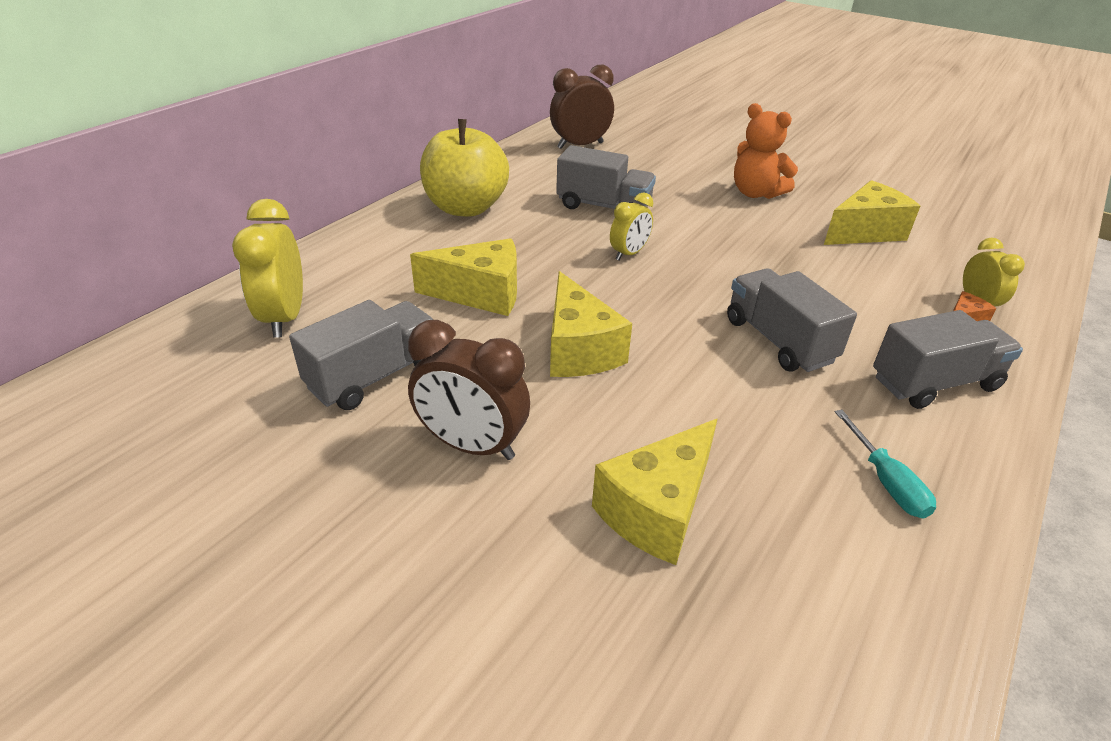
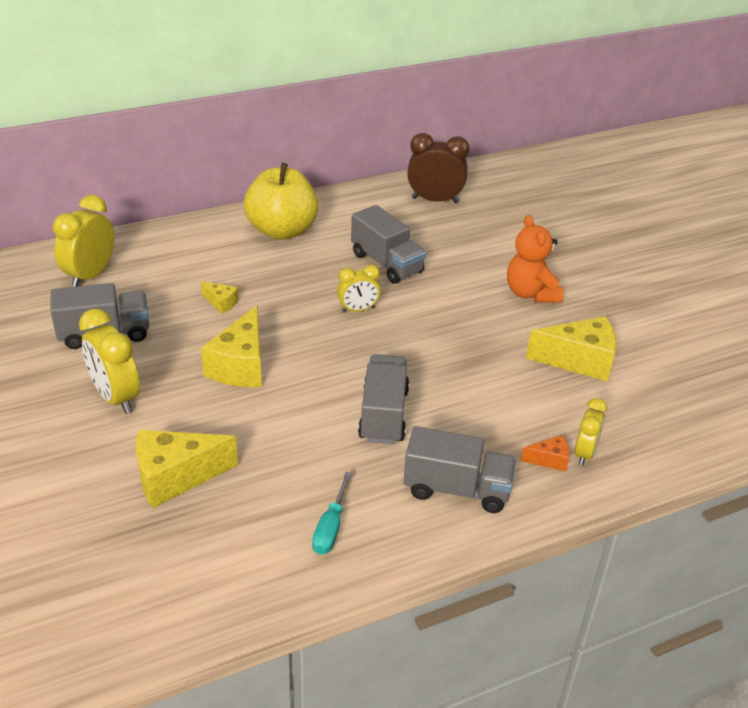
camera: 30 degrees right, 0 degrees up
(472, 446) = (116, 397): brown clock -> yellow clock
(481, 294) = (221, 303): yellow cheese -> yellow cheese, size x0.49

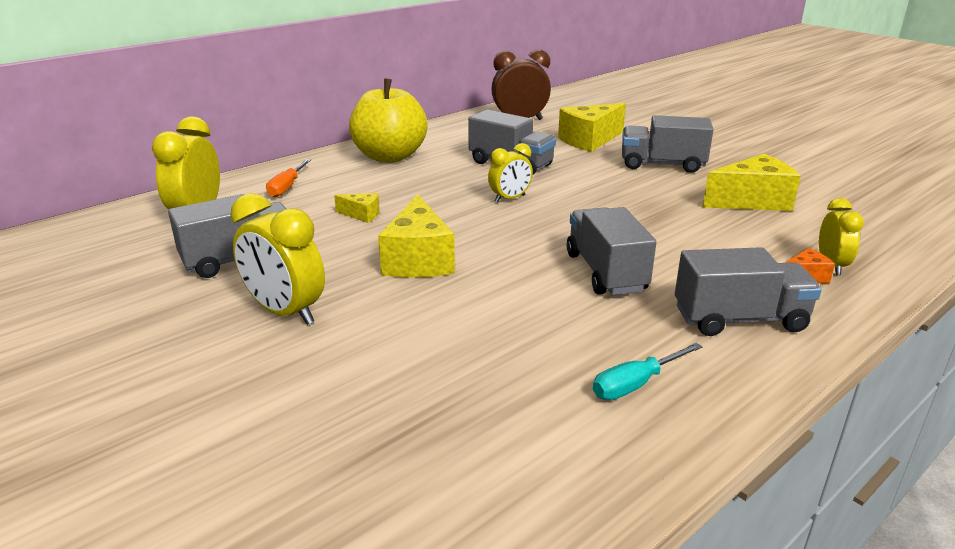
camera: 15 degrees left, 10 degrees down
(175, 255) = (287, 187): none -> orange screwdriver
(175, 477) = (408, 374): yellow cheese -> yellow cheese (589, 140)
(331, 527) = (635, 384): turquoise screwdriver -> turquoise screwdriver turned 60 degrees clockwise
(531, 293) = (662, 165): orange teddy bear -> grey truck

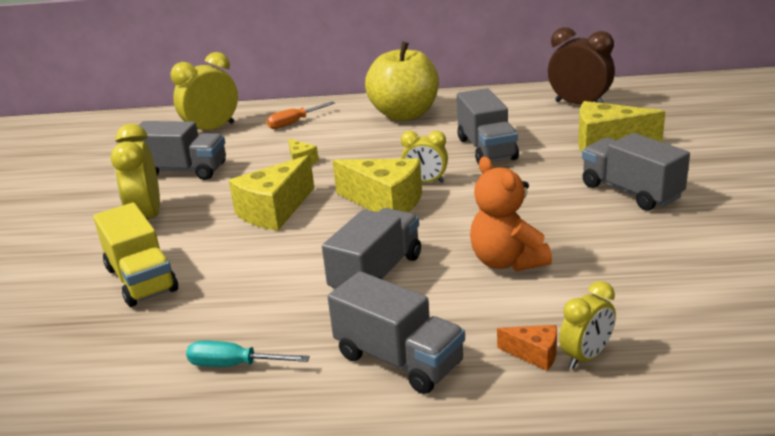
camera: 45 degrees right, 0 degrees up
(397, 364) = (141, 279): none -> yellow truck
(675, 230) = (507, 261): none -> orange teddy bear
(752, 201) = (647, 262): yellow cheese -> yellow cheese (385, 202)

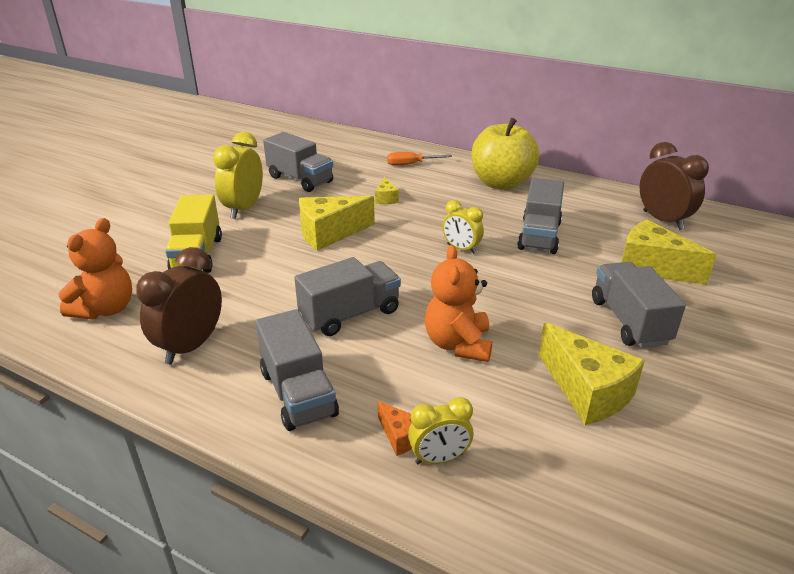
camera: 25 degrees right, 5 degrees up
(85, 370) = (106, 309): none -> orange teddy bear
(212, 130) = (349, 152): yellow clock -> none
(234, 365) = (191, 346): turquoise screwdriver -> brown clock
(385, 202) = (414, 255): yellow cheese -> yellow cheese (587, 391)

